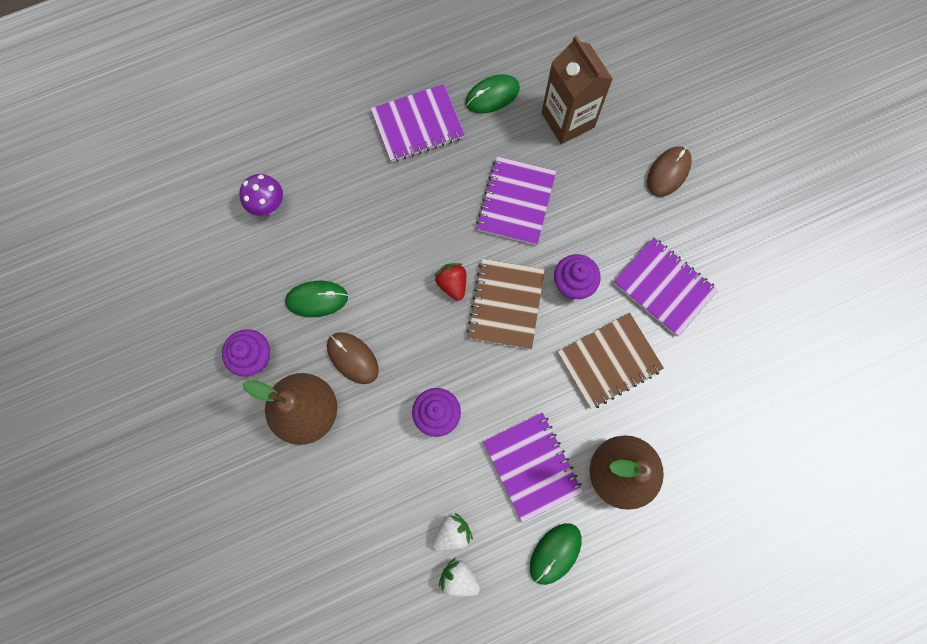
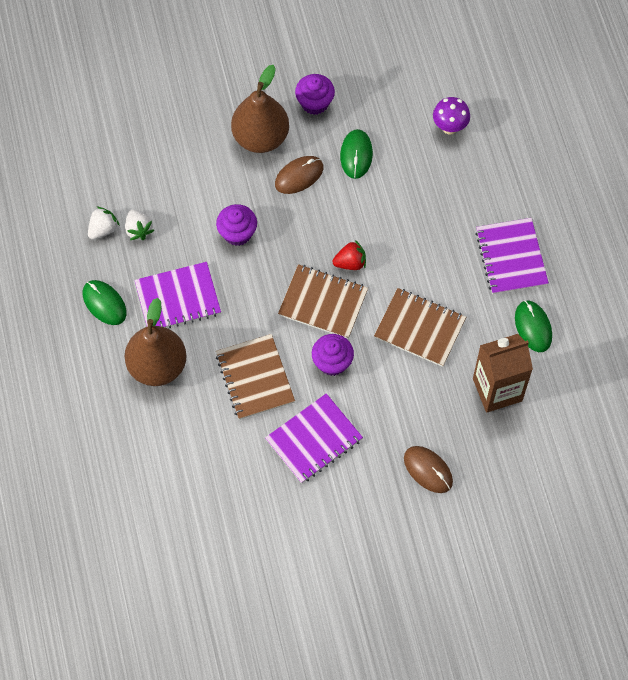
camera: 100 degrees right, 10 degrees down
(516, 202) = (420, 328): purple notebook -> brown notebook

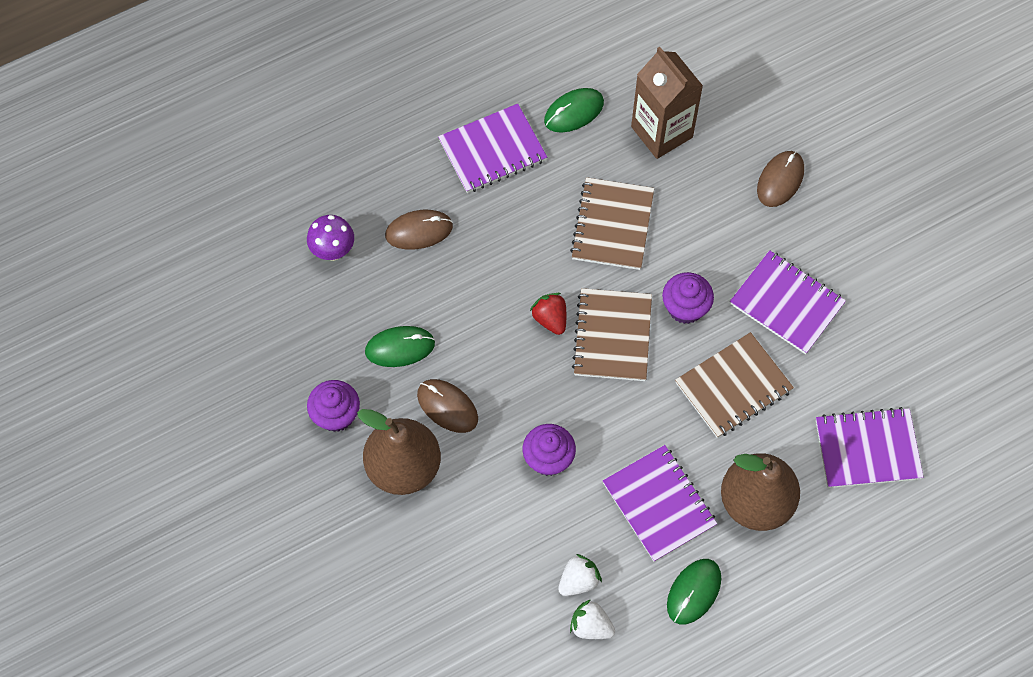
camera: 105 degrees left, 0 degrees up
(173, 461) = (867, 449): none -> purple notebook
(451, 189) = (419, 231): none -> brown mouse

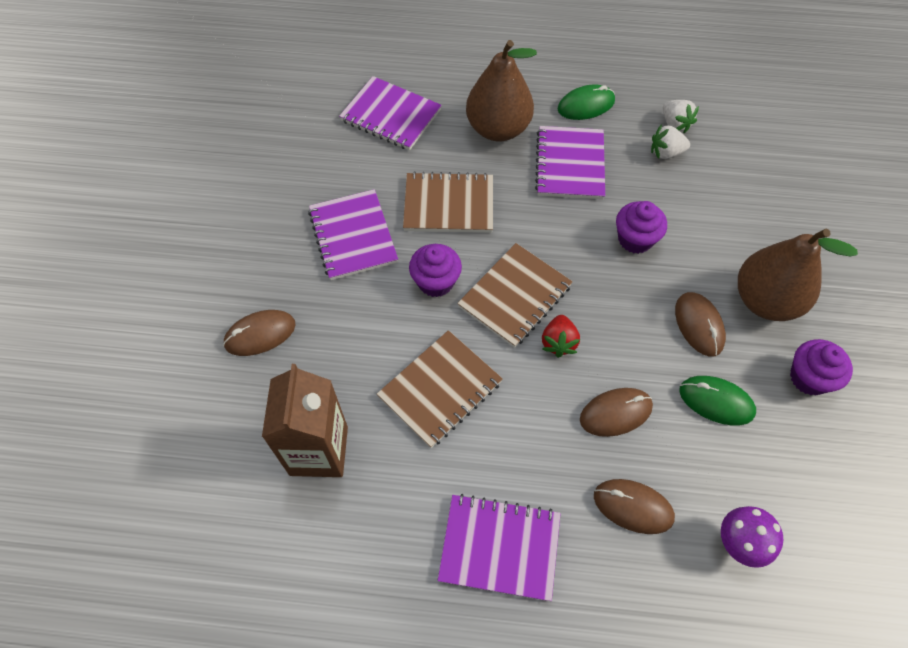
camera: 145 degrees left, 5 degrees down
(471, 290) = (615, 413): none -> brown mouse
(574, 112) = (384, 534): green mouse -> none

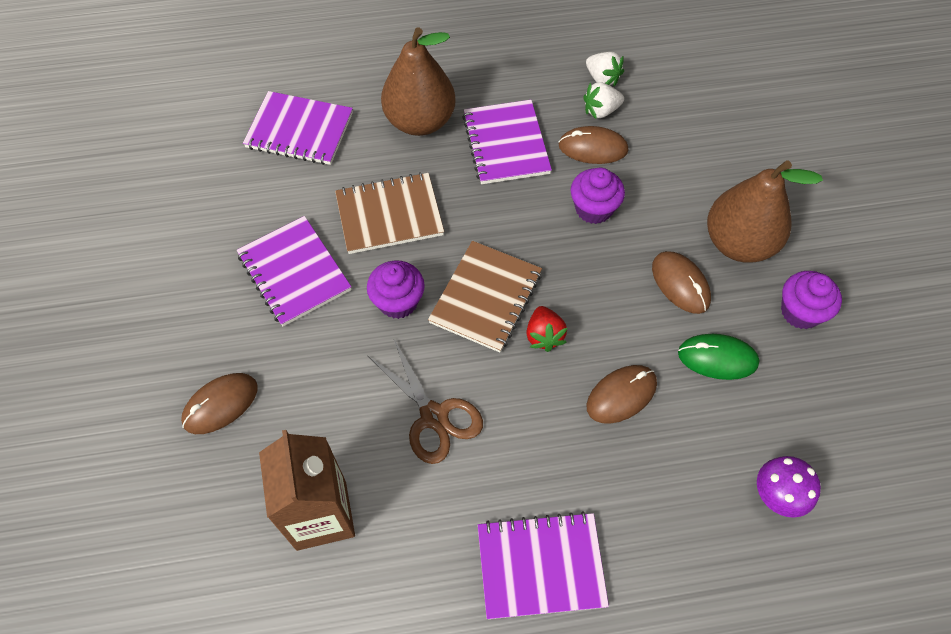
camera: 15 degrees left, 0 degrees up
(440, 389) = (434, 416): brown notebook -> brown scissors
(586, 105) = (506, 77): green mouse -> none
(633, 507) = (664, 487): brown mouse -> brown mouse (593, 148)

